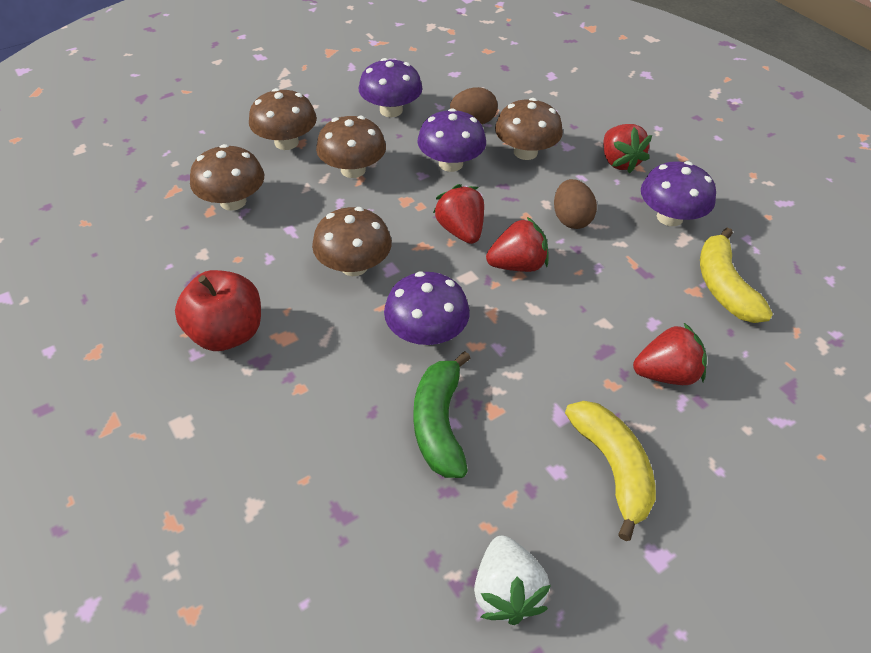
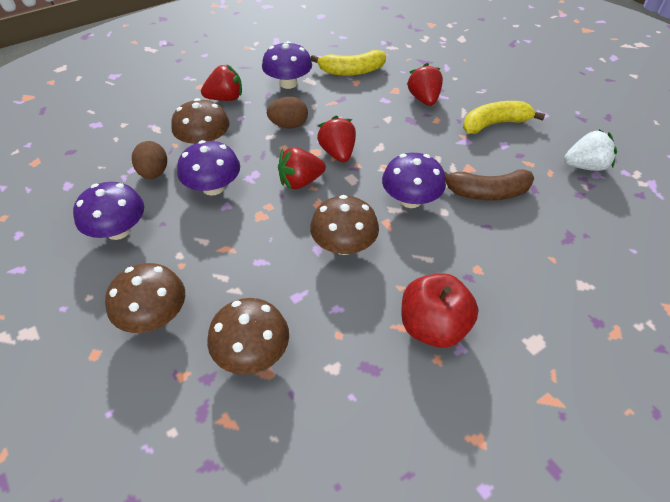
camera: 90 degrees left, 0 degrees up
(353, 170) = (212, 255): brown mushroom -> none
(439, 424) = (487, 192): green banana -> brown banana

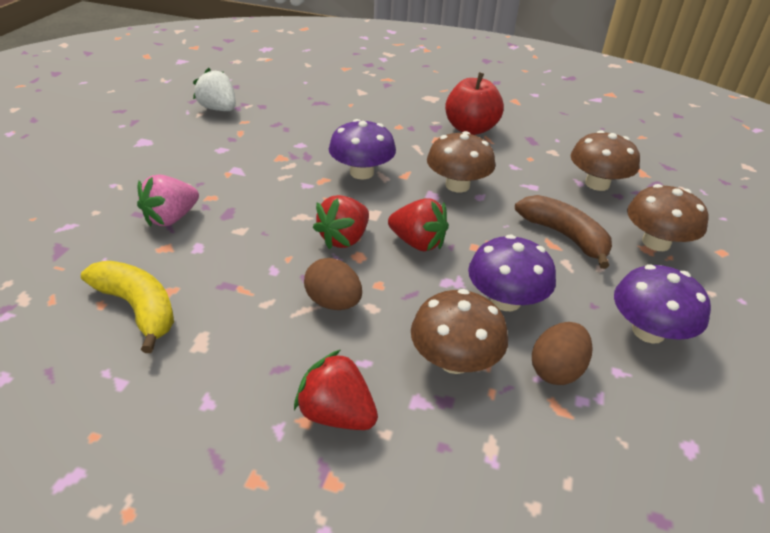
camera: 130 degrees left, 10 degrees down
(288, 83) = (228, 361): purple mushroom -> none
(424, 99) = (171, 218): red strawberry -> pink strawberry
(487, 192) = (307, 141): brown banana -> brown banana (564, 236)
(494, 124) = (187, 161): yellow banana -> none

